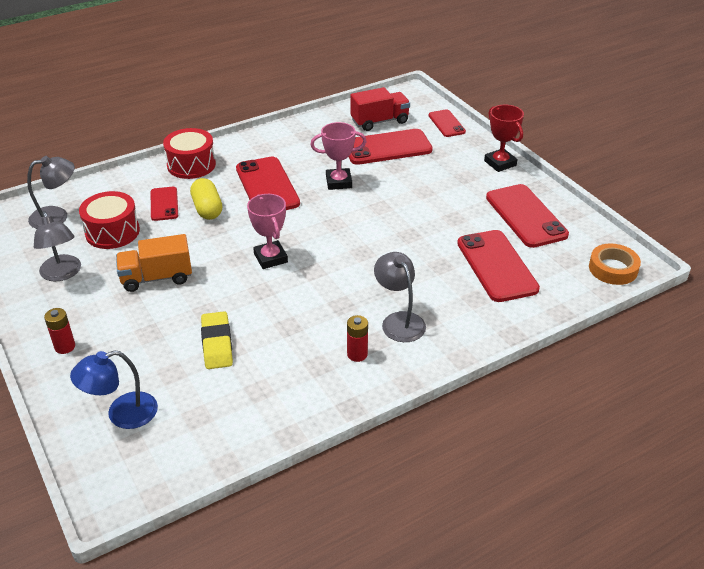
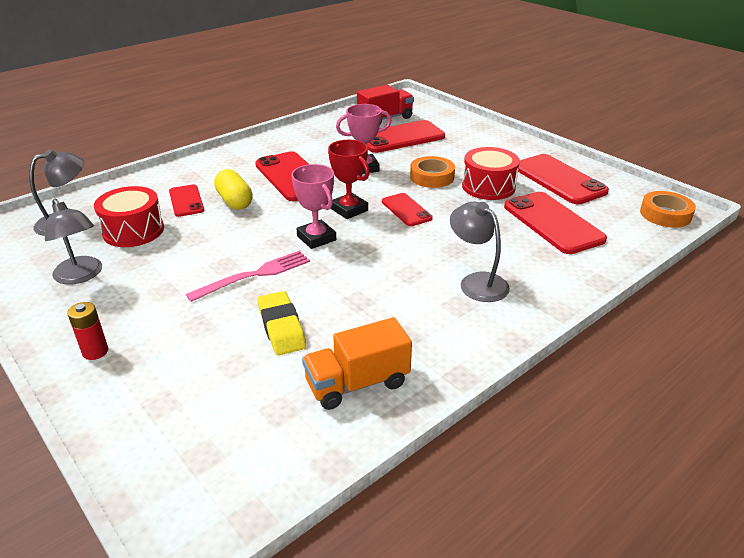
camera: 10 degrees left, 5 degrees down
(122, 414) = (183, 420): blue lamp -> none
(157, 278) = (194, 269): orange truck -> orange truck (357, 383)
(191, 165) = (207, 166): red drum -> red drum (488, 187)
(207, 290) = (254, 275): none -> pink fork
(357, 354) = (445, 320): red battery -> none
(401, 200) = (432, 177): none -> orange tape
(446, 123) = (449, 116): red phone -> red phone (406, 210)
(500, 163) = (513, 141): red trophy -> red trophy (349, 209)

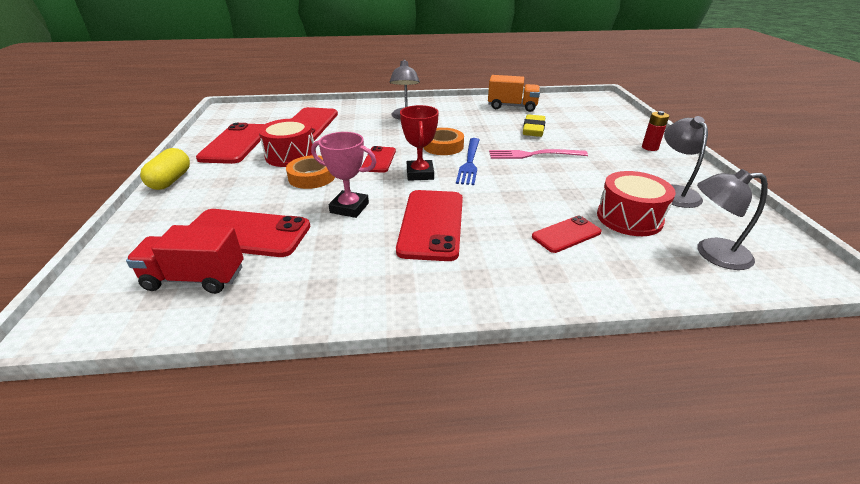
camera: 145 degrees left, 0 degrees up
(186, 201) = (566, 234): red phone -> red phone turned 45 degrees clockwise
(234, 201) = (514, 216): yellow capsule -> yellow capsule (170, 180)
(316, 238) = (469, 162): pink trophy -> blue fork
(665, 214) = (242, 111): orange tape -> orange tape (443, 146)

